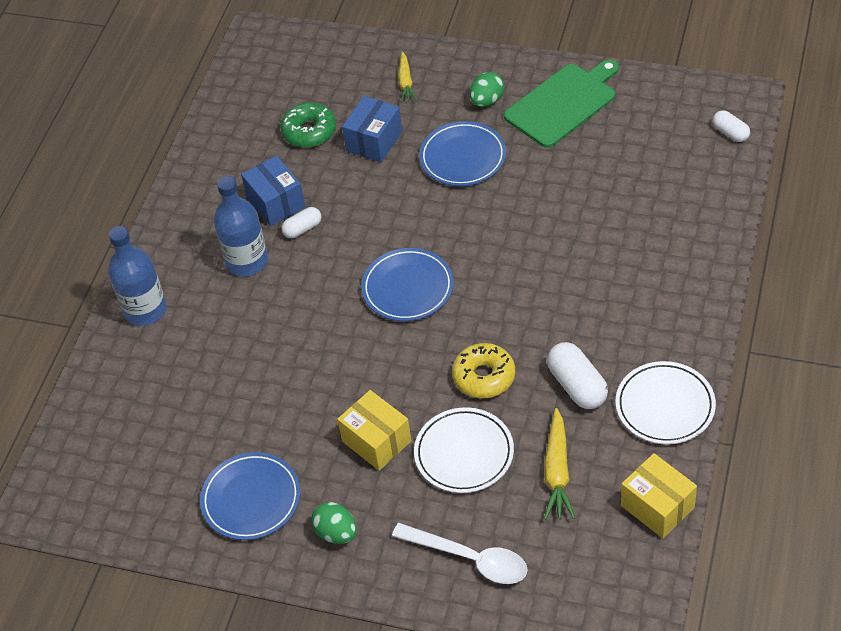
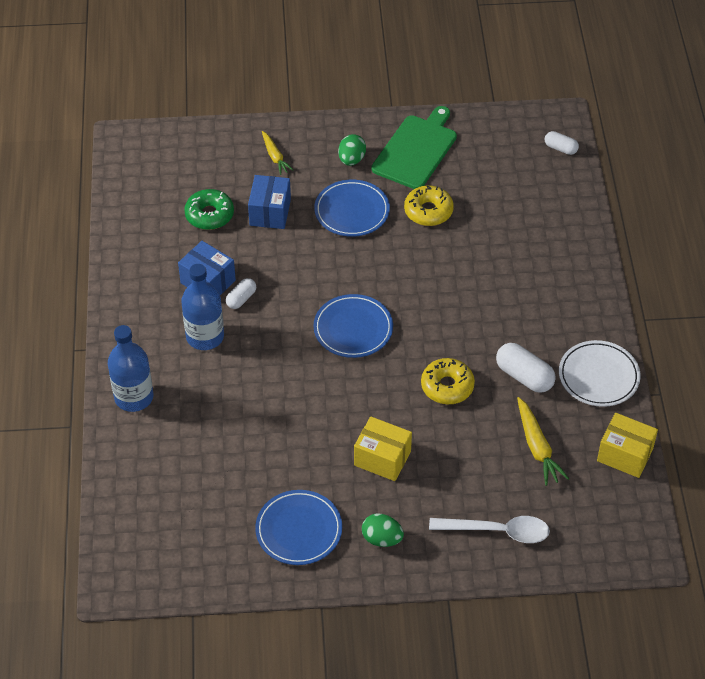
camera: 25 degrees left, 0 degrees up
(464, 453) = (457, 450): white plate -> none
(547, 174) = (428, 211): none -> yellow donut

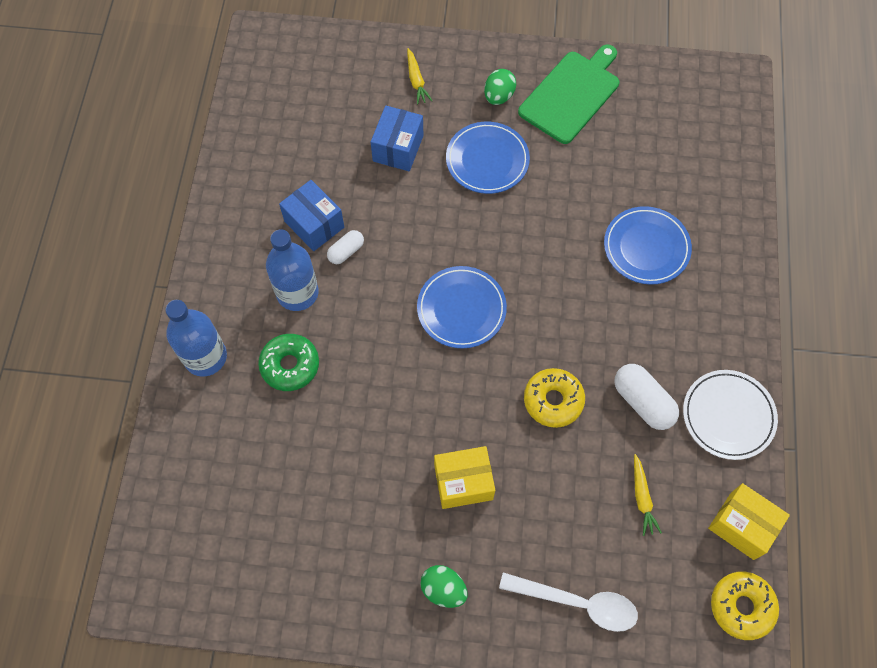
camera: 10 degrees right, 15 degrees up
(209, 215) = (332, 142): green donut -> green donut (290, 365)
(299, 530) = (352, 560): blue plate -> blue plate (646, 247)
(382, 458) = (463, 482): yellow box -> yellow box turned 45 degrees counterclockwise
(428, 211) = (571, 173): yellow donut -> yellow donut (741, 606)
(537, 447) = (642, 497): yellow carrot -> yellow carrot, size x0.66
(560, 148) = (732, 116): white capsule -> none

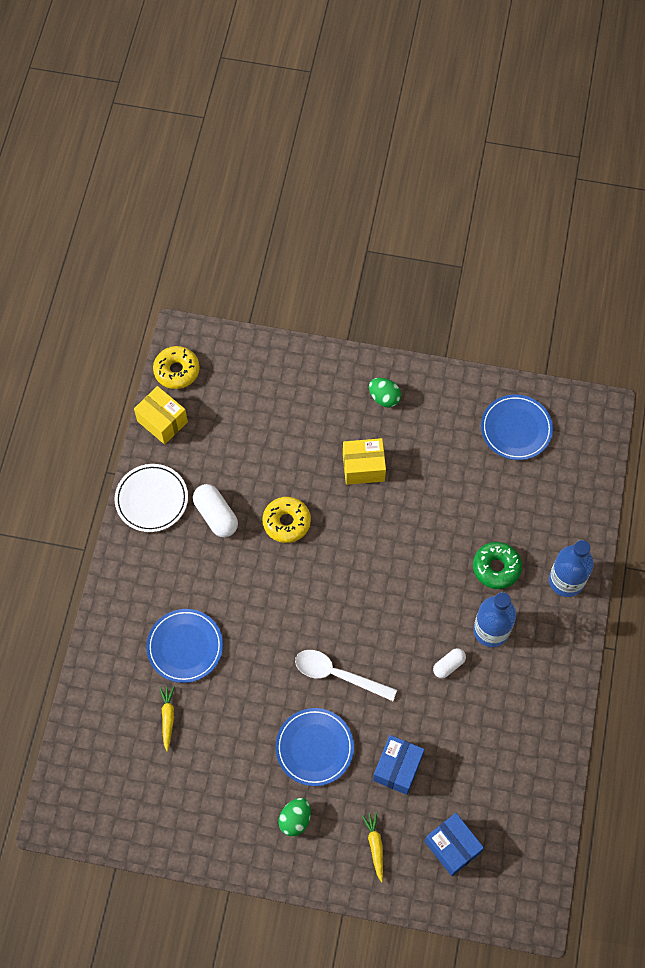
camera: 175 degrees left, 0 degrees up
(314, 224) = (477, 694): blue box -> blue box (452, 847)
(461, 309) = (352, 604): blue plate -> blue plate (516, 429)
(571, 94) = (223, 815): green cutting board -> none
(577, 603) = (291, 382): white spoon -> white spoon (337, 675)
(642, 497) = (231, 446): yellow carrot -> yellow carrot (168, 718)

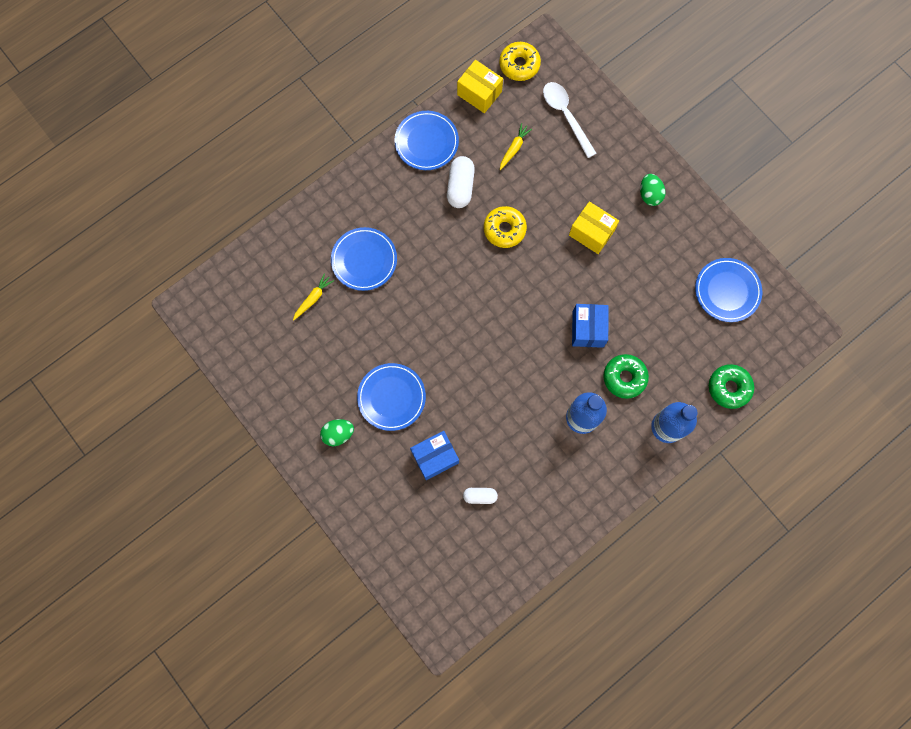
camera: 40 degrees right, 10 degrees up
(151, 499) = (426, 142): white plate -> blue plate
(162, 421) = (479, 93): yellow box -> yellow box turned 45 degrees counterclockwise
(337, 675) = (449, 361): white spoon -> white spoon (565, 116)
(375, 846) = (375, 496): yellow carrot -> yellow carrot (514, 148)
(448, 665) = (531, 417): white capsule -> white capsule (480, 496)
(452, 847) = (426, 540): blue box -> blue box (588, 329)
(586, 507) = (729, 387): none -> green donut

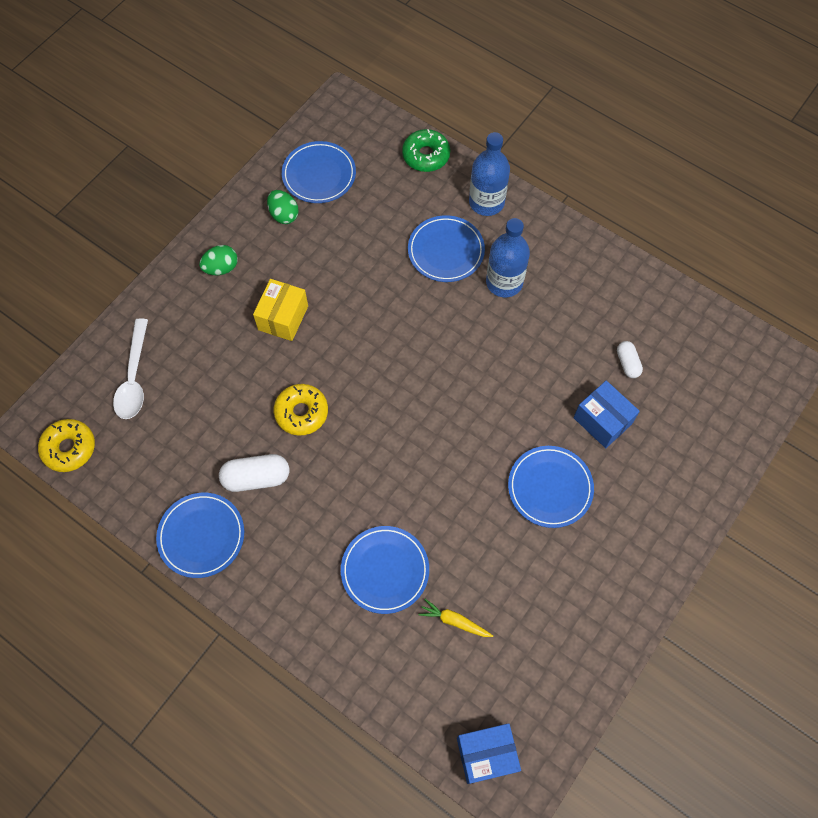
camera: 105 degrees left, 10 degrees down
(338, 434) = (615, 538): green egg -> green egg (284, 215)
(479, 93) = (118, 487): yellow box -> none
(514, 148) = (190, 427): yellow carrot -> none
(565, 116) = (134, 378): white spoon -> white spoon turned 45 degrees counterclockwise
(588, 329) = (401, 297): blue box -> blue box (486, 754)
(624, 377) = (446, 251): green donut -> blue plate

